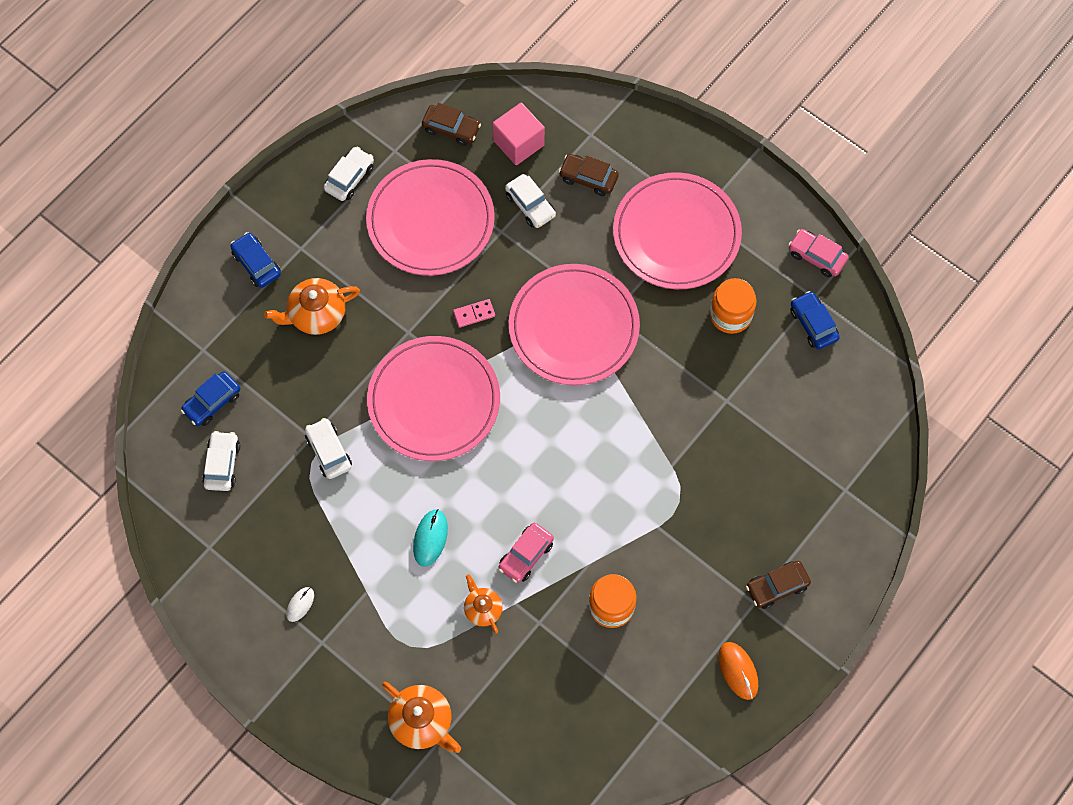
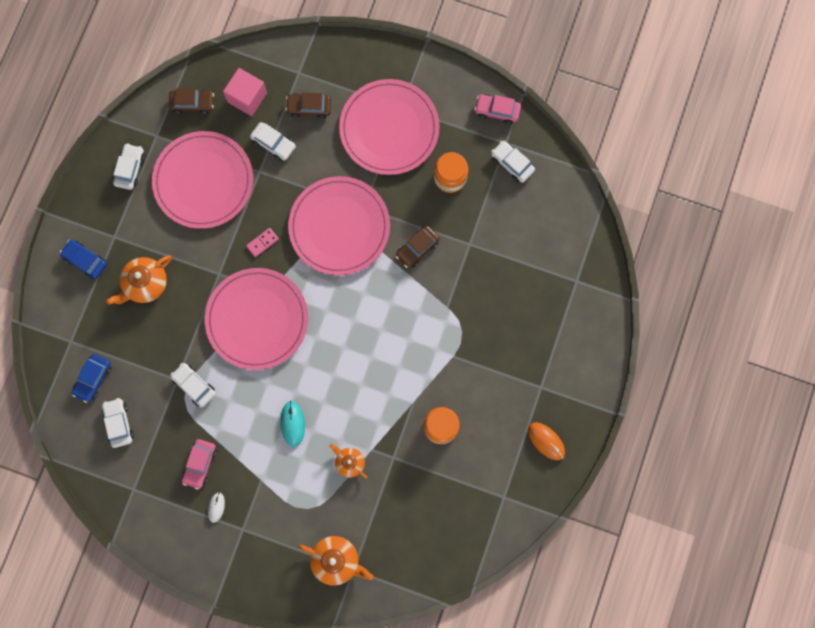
camera: 20 degrees left, 10 degrees up
(526, 555) = (366, 411): pink car -> pink car (200, 464)
(777, 586) = (552, 370): brown car -> brown car (417, 248)
(813, 324) = (512, 164): blue car -> white car

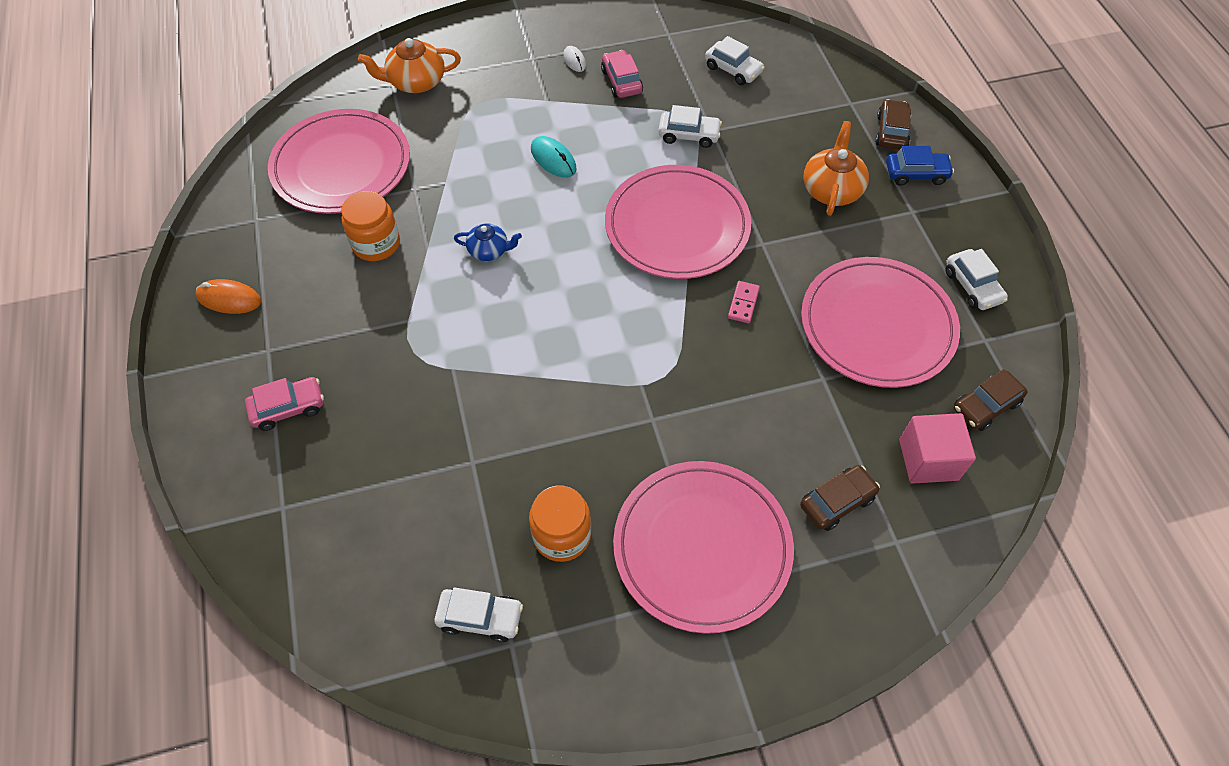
camera: 145 degrees right, 20 degrees down
(93, 379) = (795, 88): blue car -> none
(273, 144) = (838, 423): white car -> none
(339, 227) = (664, 377): pink plate -> pink plate (341, 166)
(349, 462) = (462, 160): orange teapot -> none
(378, 376) = (489, 250): none -> blue teapot
(417, 248) = (542, 413): brown car -> brown car (891, 132)
(497, 111) = (558, 689): pink car -> pink car (288, 408)

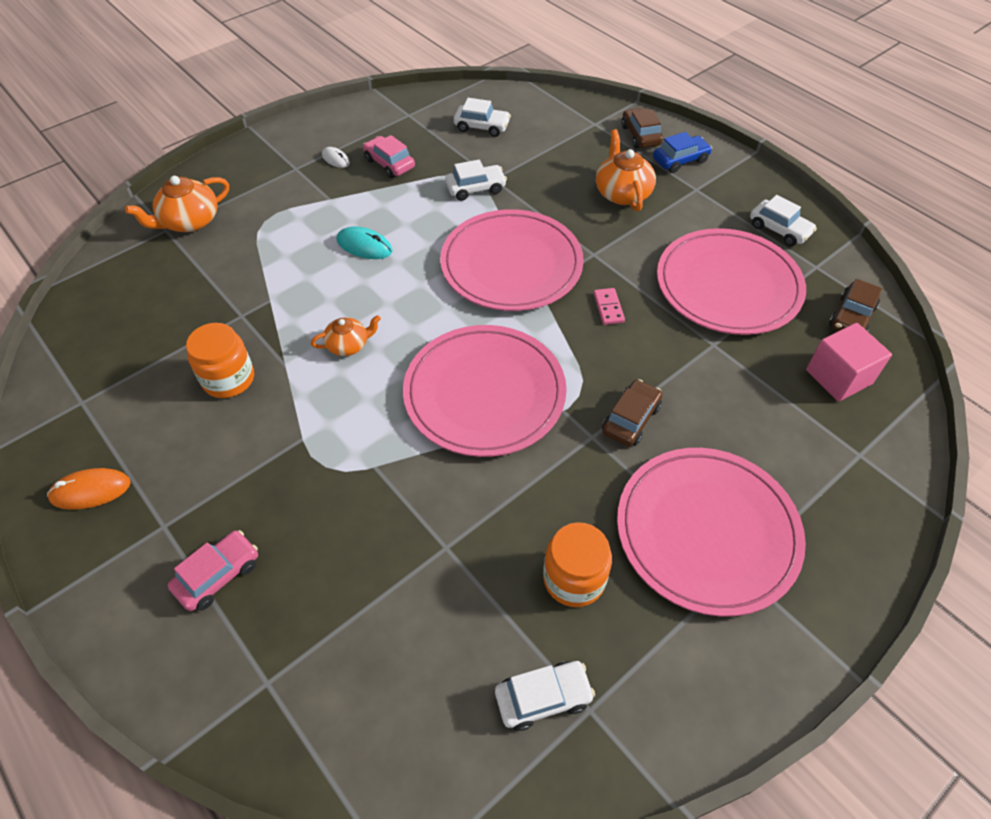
camera: 25 degrees left, 5 degrees down
(341, 166) = (152, 320): pink plate -> pink plate (484, 393)
(489, 250) = (348, 345): blue teapot -> orange teapot
(837, 502) = (792, 442): brown car -> brown car (631, 419)

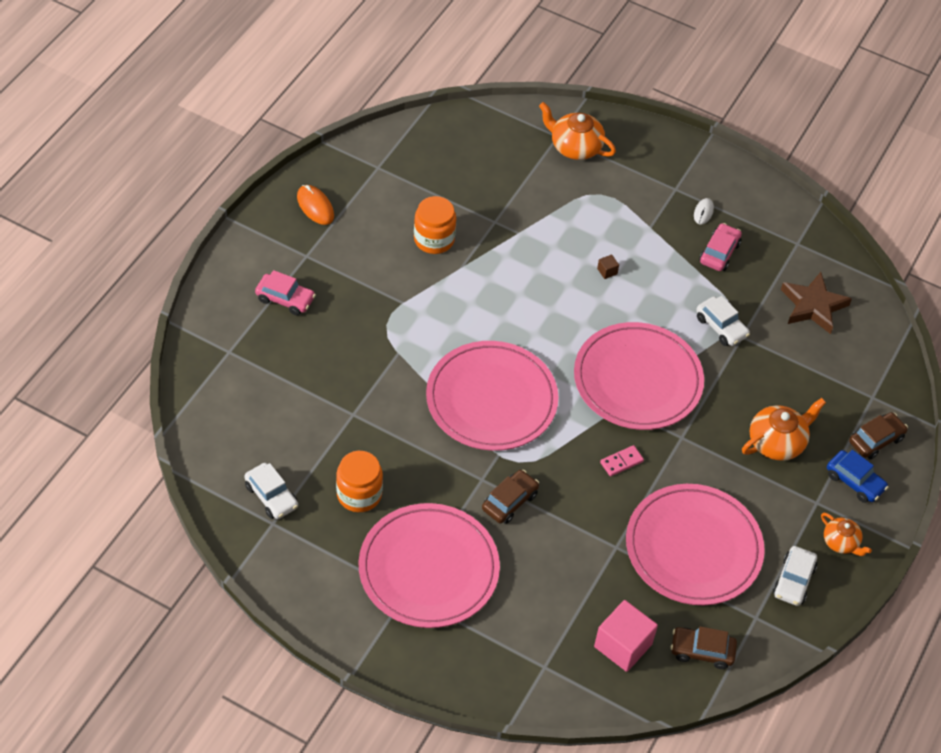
camera: 65 degrees right, 0 degrees up
(348, 345) = (498, 299): orange teapot -> orange teapot (841, 542)
(364, 246) = (607, 271): turquoise mouse -> brown cube
(482, 127) = (813, 306): white car -> brown star
(631, 419) = (510, 501): brown car -> brown car turned 60 degrees counterclockwise

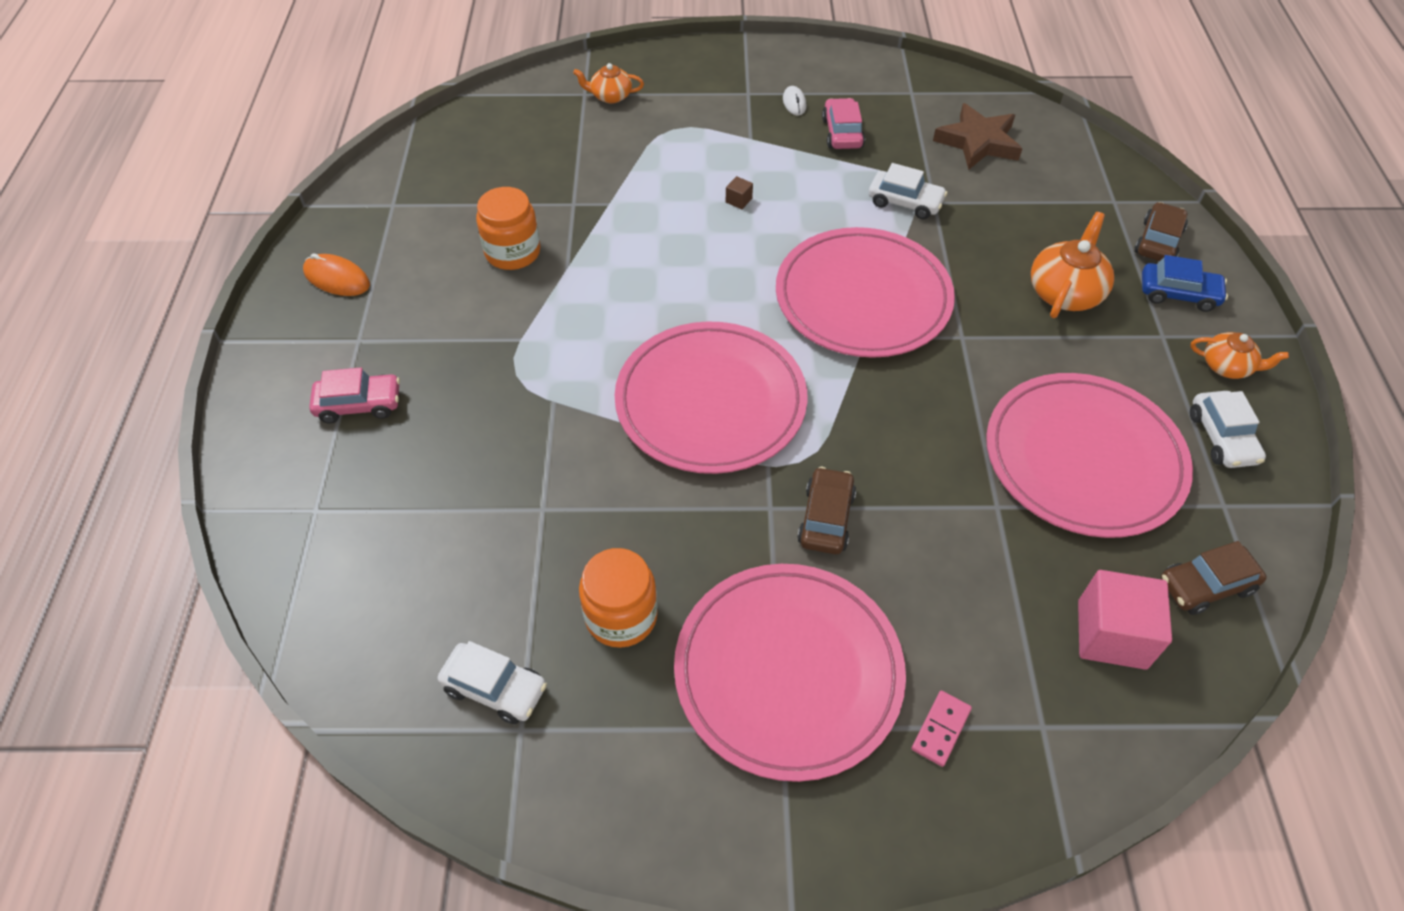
camera: 25 degrees left, 0 degrees up
(575, 147) = (610, 96): orange teapot -> orange teapot, size x0.62
(621, 462) = (919, 399): pink domino -> pink domino (940, 729)

